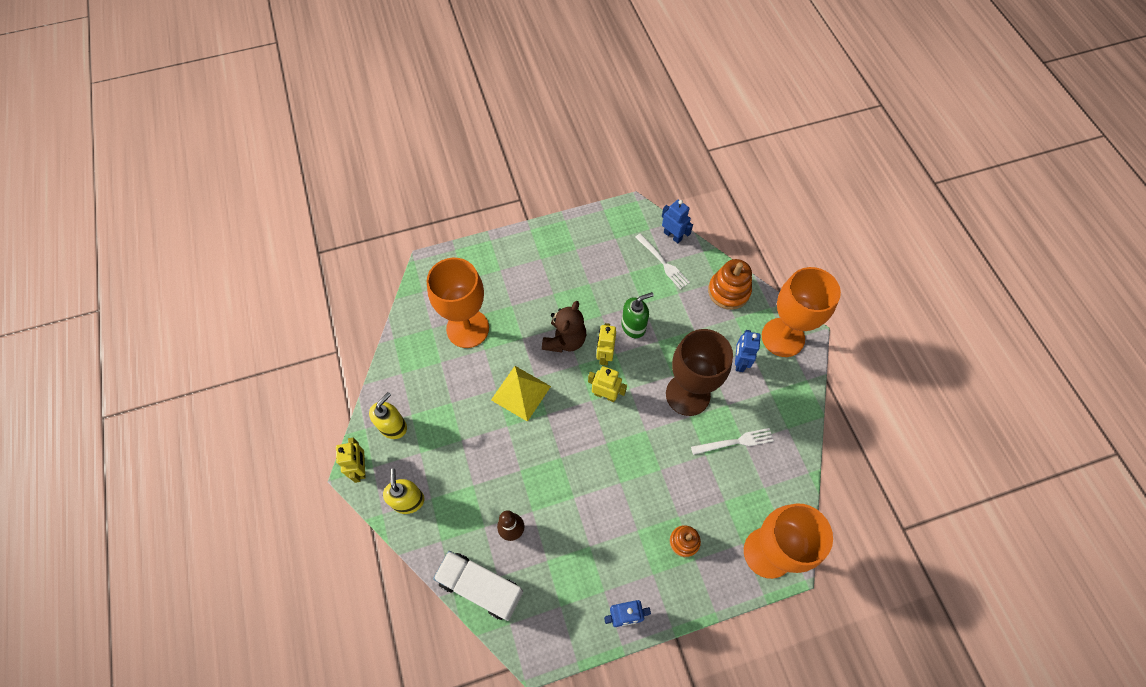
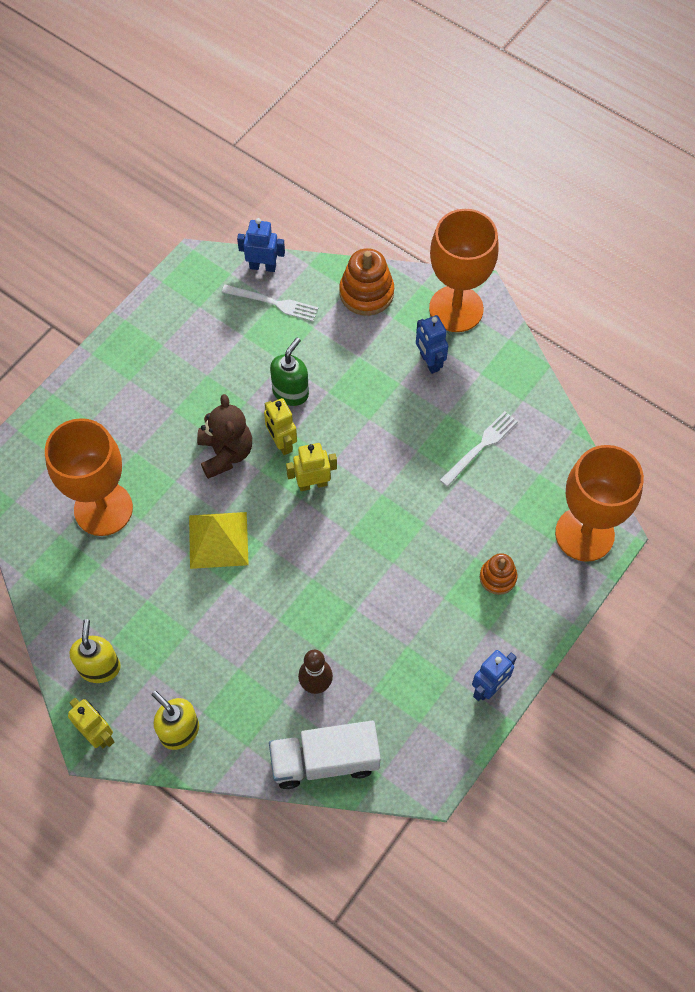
camera: 35 degrees left, 0 degrees up
(688, 394) = (399, 429): brown goblet -> none

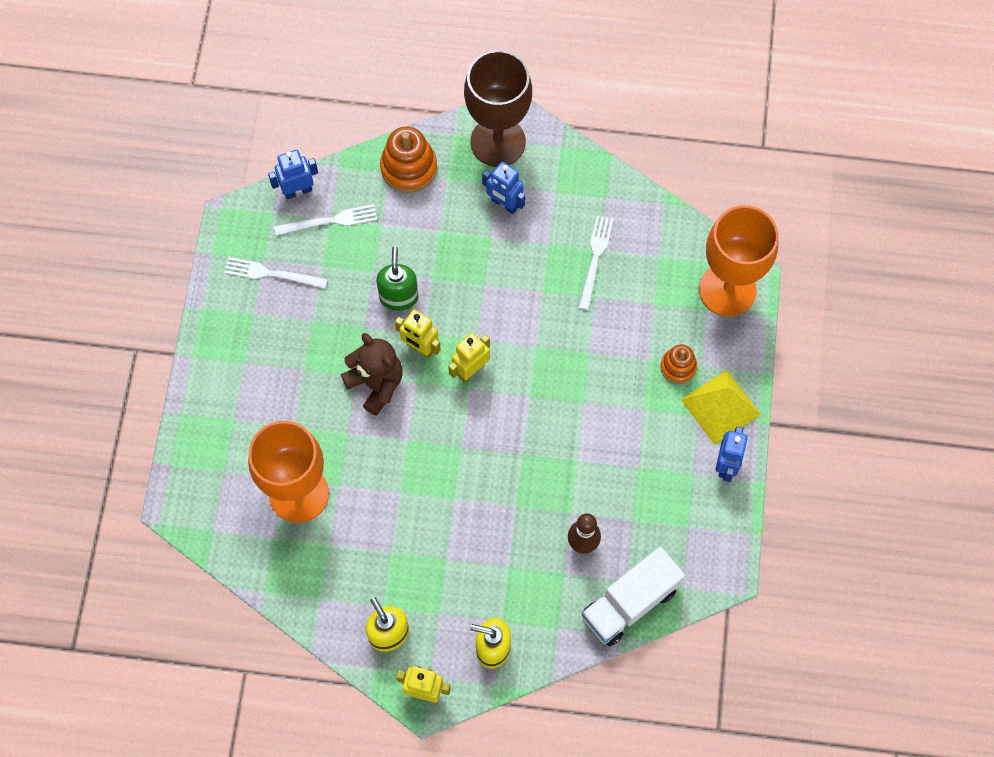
camera: 30 degrees left, 5 degrees up
(199, 321) = (272, 274): none -> white fork
(218, 540) = (420, 465): yellow pyramid -> yellow pyramid (720, 407)
(456, 309) = (498, 142): orange goblet -> brown goblet

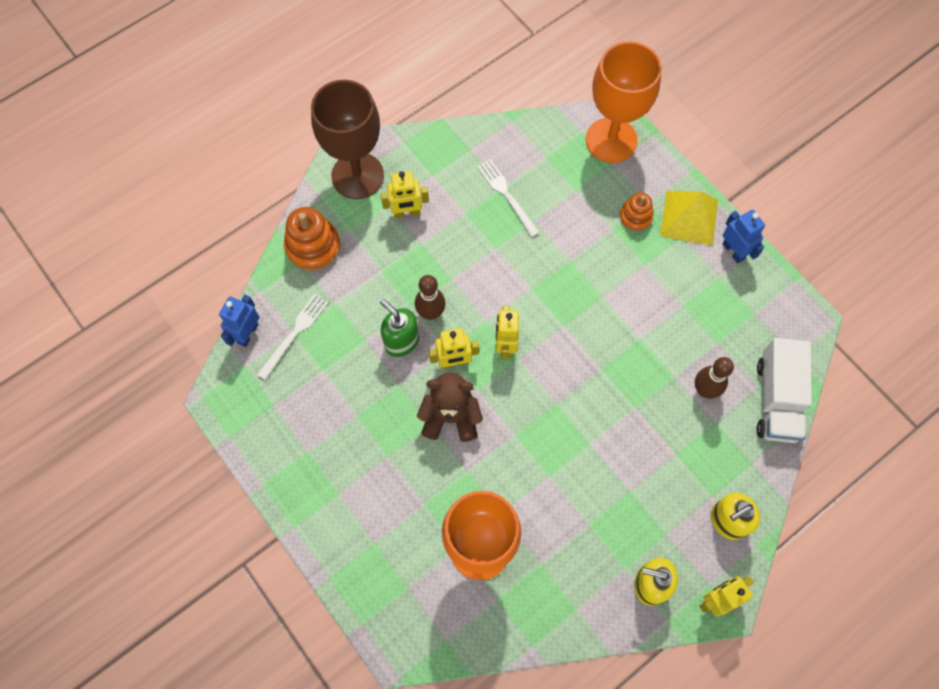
camera: 45 degrees left, 0 degrees up
(272, 274) = (291, 410): white fork -> none
(442, 296) = (431, 313): none -> brown bowling pin
(504, 204) = (407, 213): blue robot -> yellow robot

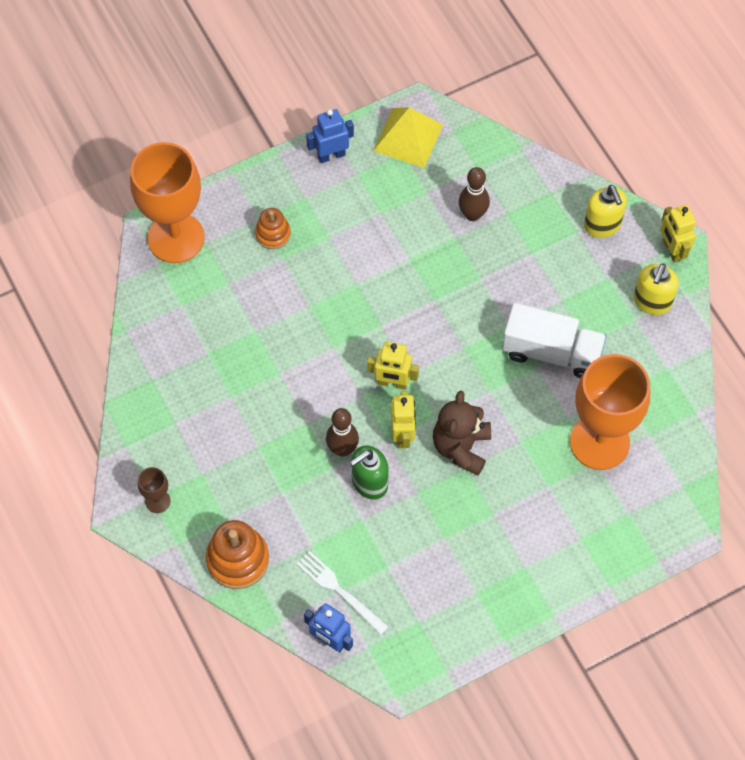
camera: 80 degrees left, 5 degrees down
(357, 176) = (157, 501): brown goblet -> brown goblet, size x0.41
(407, 213) = (217, 456): yellow robot -> none
(507, 195) = (219, 351): white fork -> none
(689, 218) = (285, 185): yellow pyramid -> yellow pyramid (408, 137)
(776, 399) = (492, 157): white truck -> white truck (551, 352)

